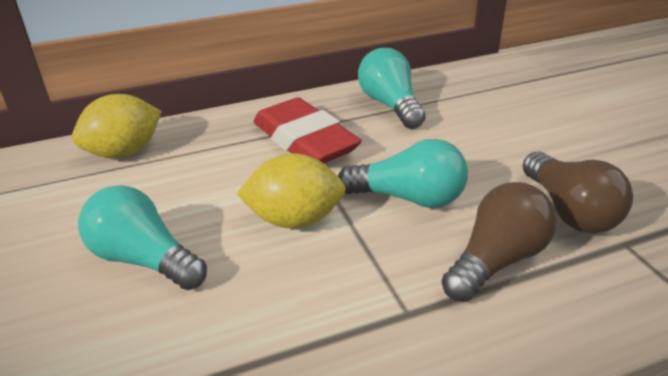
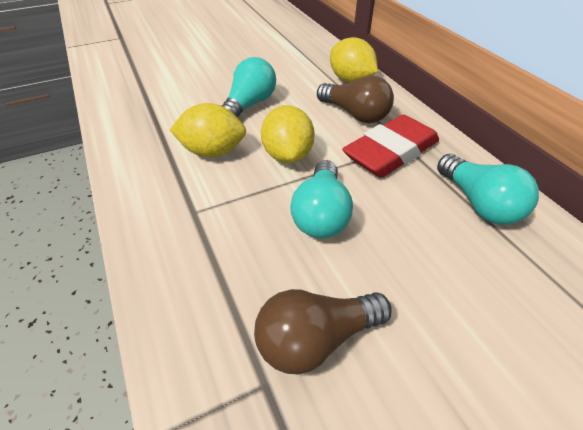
camera: 85 degrees right, 10 degrees up
(269, 300) = (212, 151): none -> yellow lemon
(390, 105) = (479, 203): turquoise light bulb -> turquoise light bulb turned 90 degrees clockwise
(496, 260) = (242, 266): brown light bulb -> brown light bulb (355, 114)

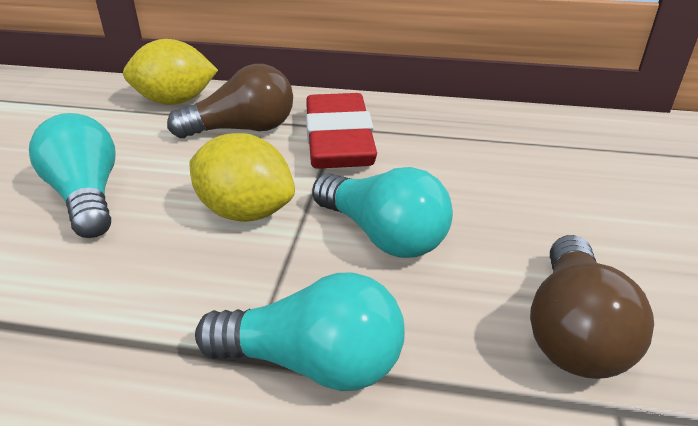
camera: 55 degrees left, 10 degrees down
(212, 151) = (137, 278): yellow lemon -> none
(479, 203) = (467, 133): turquoise light bulb -> turquoise light bulb (313, 362)

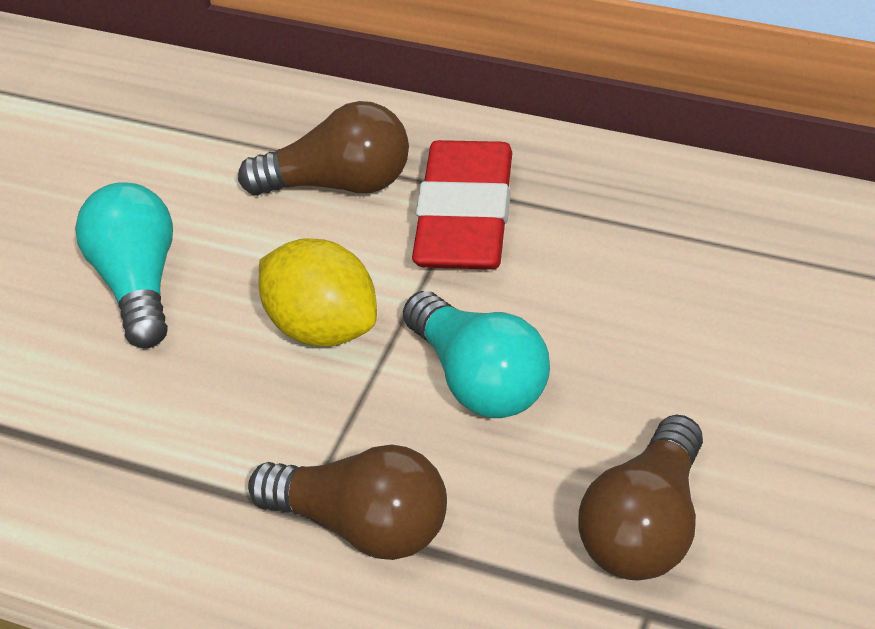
camera: 15 degrees right, 10 degrees up
(175, 101) = (253, 118): yellow lemon -> none
(313, 362) = (362, 525): turquoise light bulb -> brown light bulb

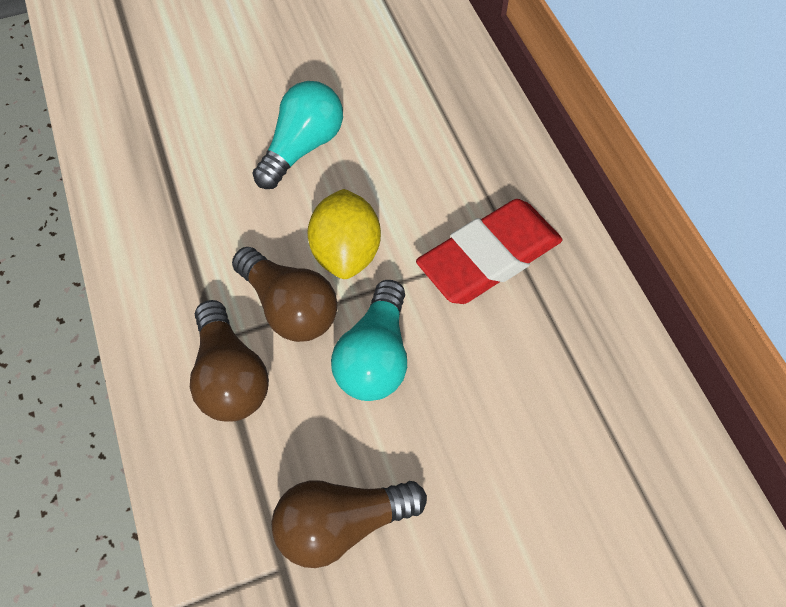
camera: 45 degrees right, 15 degrees up
(339, 183) = (455, 178): brown light bulb -> brown light bulb (289, 307)

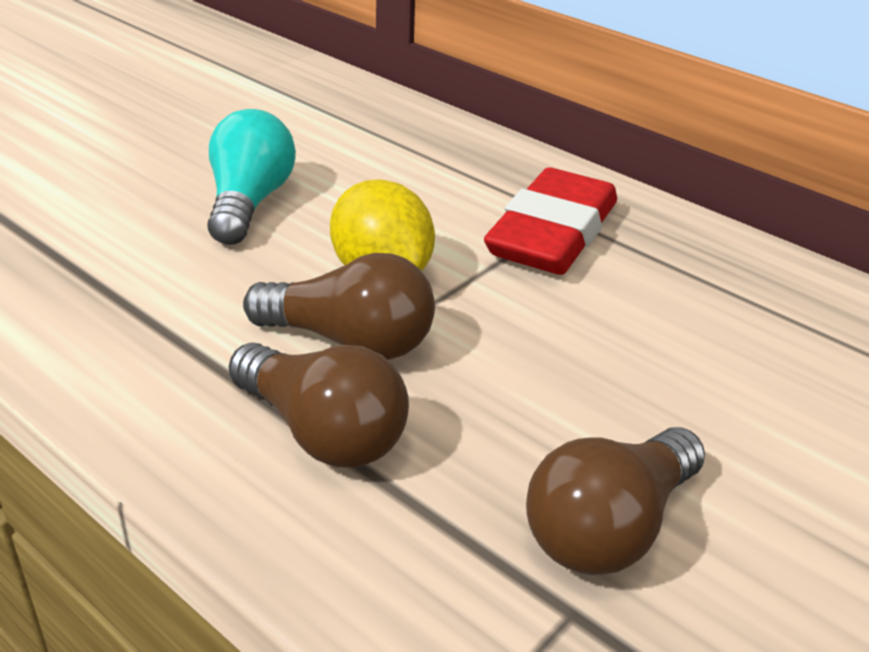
camera: 30 degrees left, 25 degrees down
(375, 356) = (501, 352): turquoise light bulb -> none

